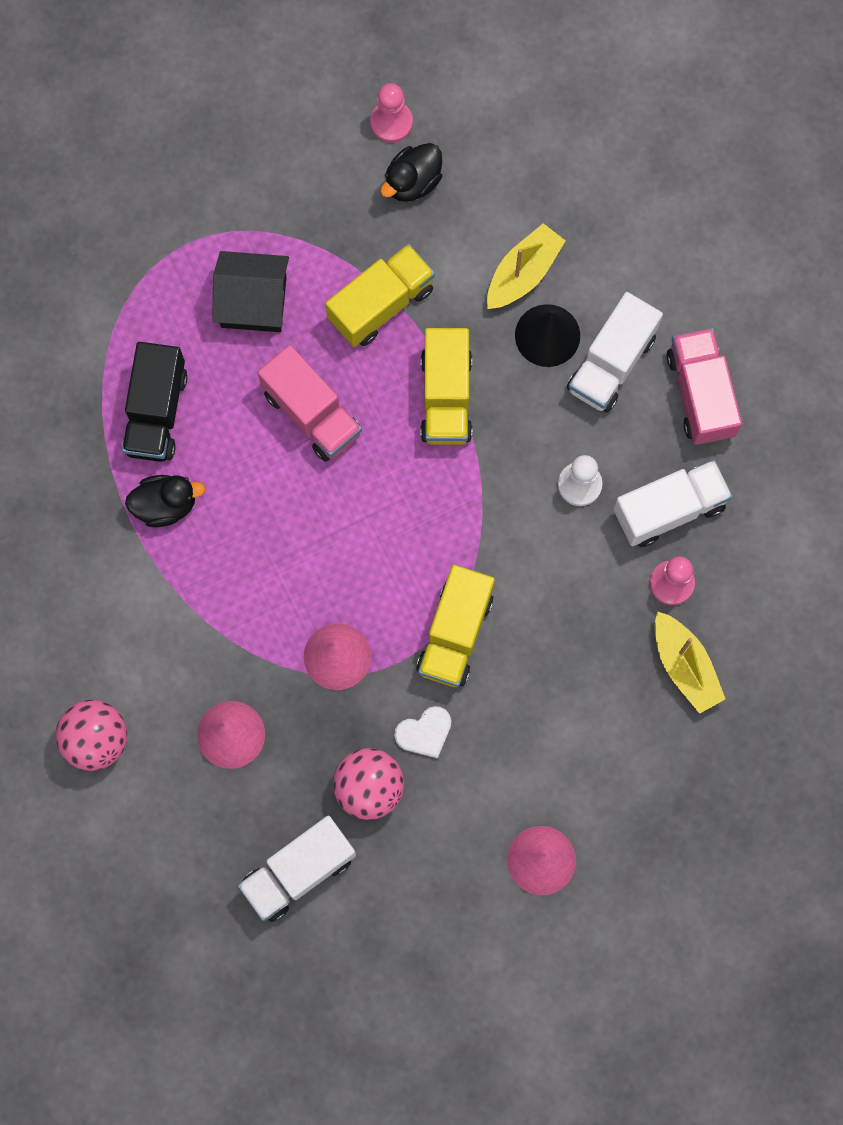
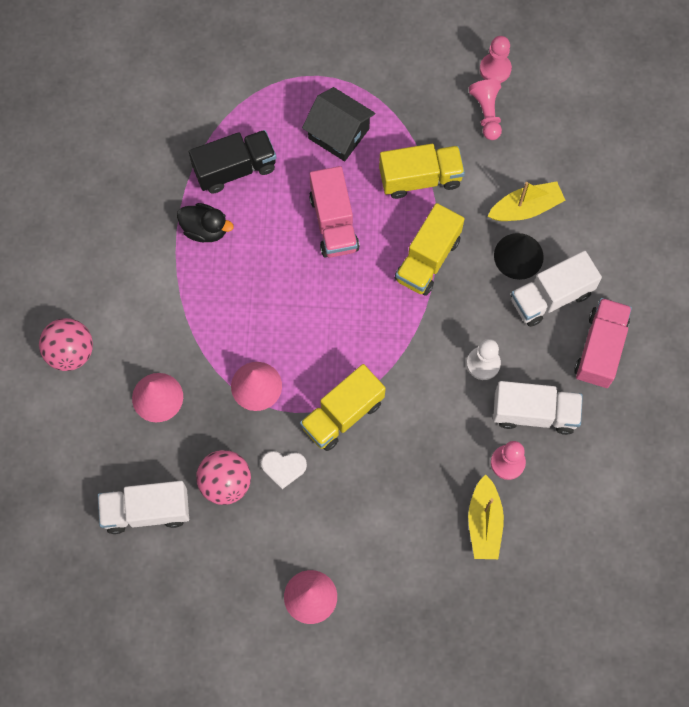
camera: 30 degrees right, 5 degrees down
(156, 412) = (235, 169): black truck -> black truck turned 150 degrees counterclockwise
(412, 182) = (487, 113): black duck -> pink pawn

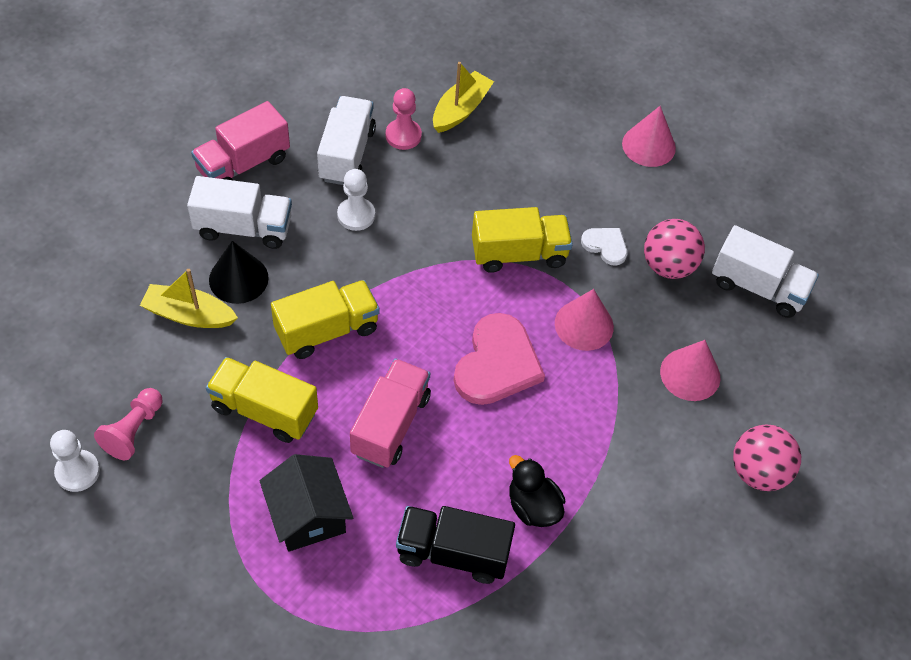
camera: 150 degrees left, 15 degrees down
(296, 313) = (497, 363): none -> pink heart
(495, 69) = (77, 471): pink pawn -> white pawn
(534, 413) = (347, 154): white truck -> white truck turned 60 degrees clockwise

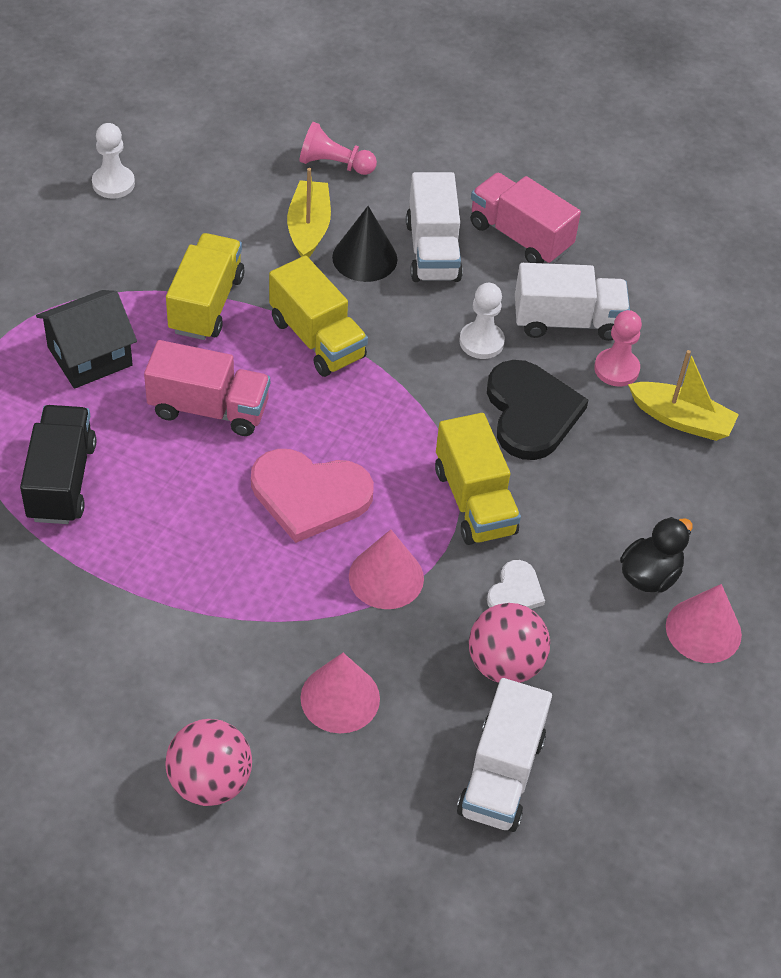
camera: 80 degrees right, 5 degrees down
(133, 431) = (164, 213): pink pawn -> pink pawn (334, 164)
(437, 199) = (531, 412): none -> black heart
(533, 506) = (127, 547): black duck -> black duck (649, 575)

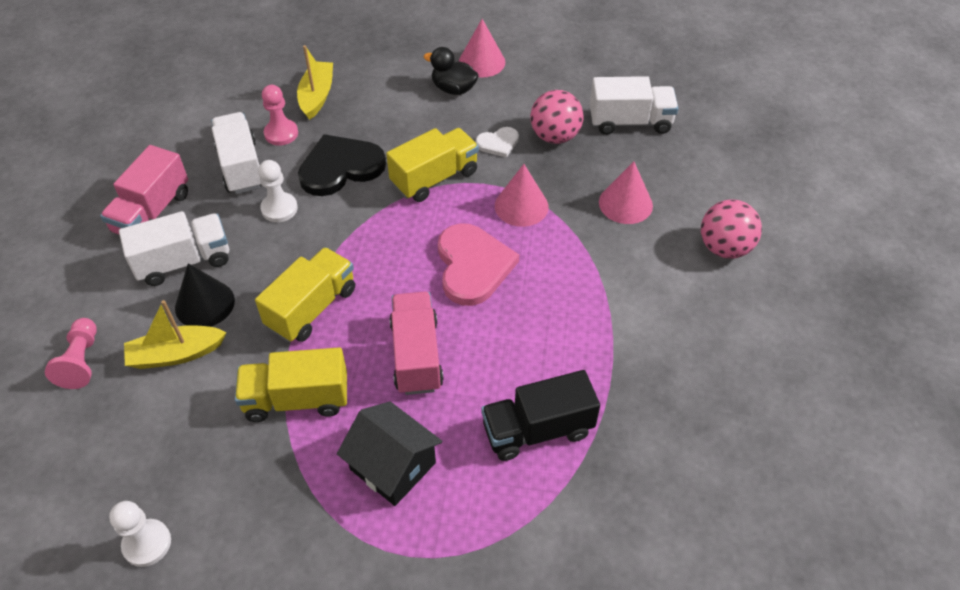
camera: 105 degrees left, 0 degrees up
(515, 591) = (498, 143): white heart -> white heart turned 150 degrees clockwise

